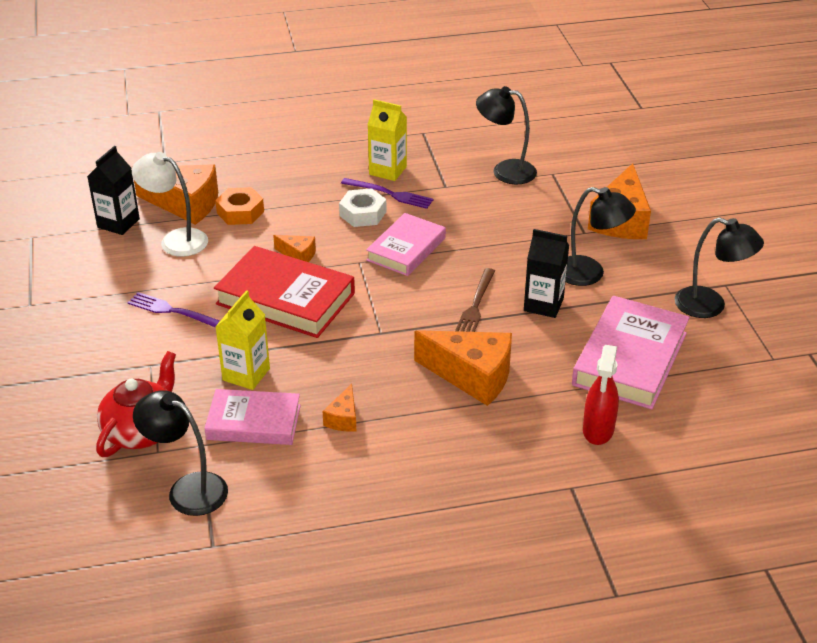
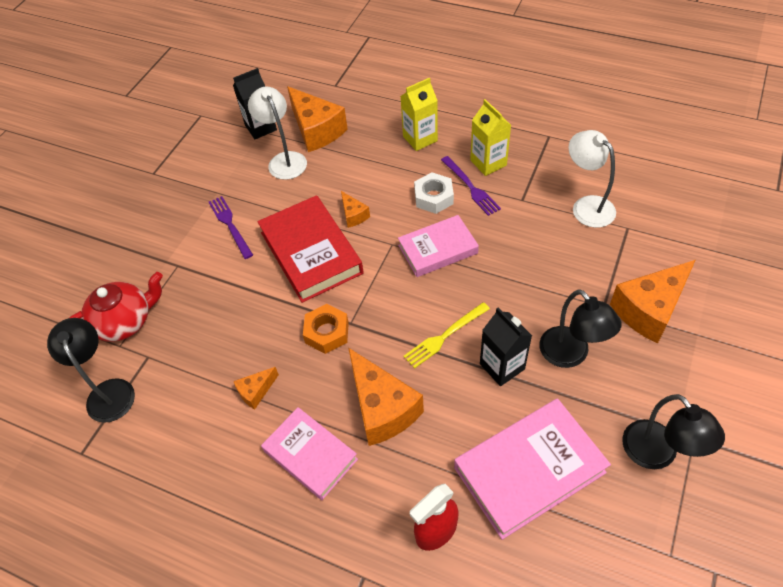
camera: 40 degrees right, 15 degrees up
(240, 212) = (347, 154): orange nut -> orange nut (327, 332)
(246, 374) = (227, 309): yellow carton -> yellow carton (420, 139)
(253, 422) = (196, 357): pink book -> pink book (310, 455)
(475, 306) = (444, 336): brown fork -> yellow fork
(505, 171) = (587, 206): black lamp -> white lamp

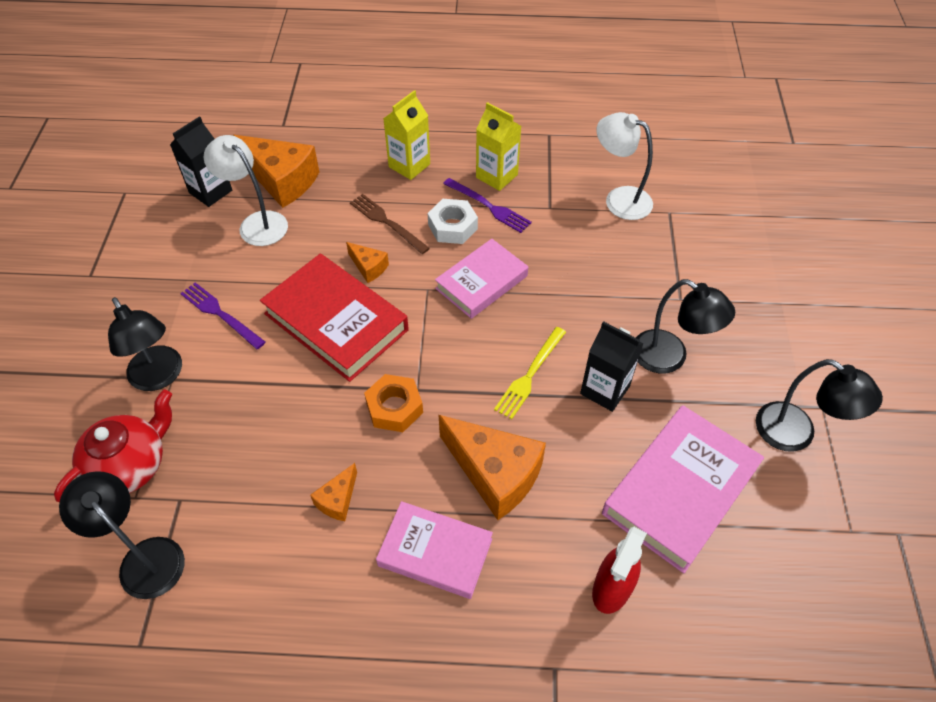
camera: 25 degrees left, 0 degrees up
(170, 262) = (160, 377): none -> black lamp
(383, 182) = (387, 222): none -> brown fork
(649, 309) = (726, 290): orange cheese -> none

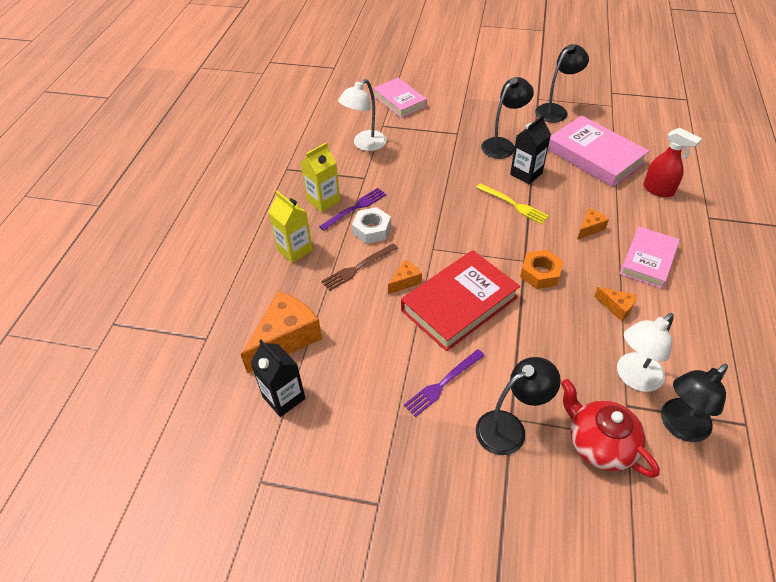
camera: 80 degrees left, 5 degrees down
(256, 223) = (337, 358): white lamp -> white lamp (633, 378)
(481, 282) = (430, 219): pink book -> pink book (399, 101)
(495, 474) = (589, 228): orange cheese -> orange cheese, size x0.48

